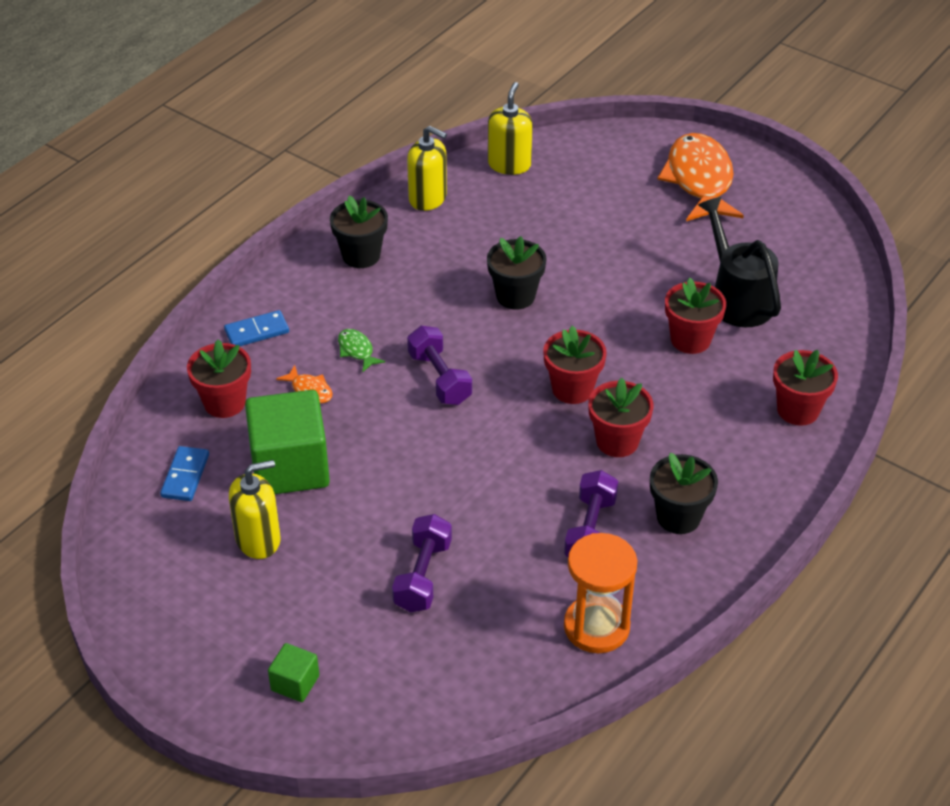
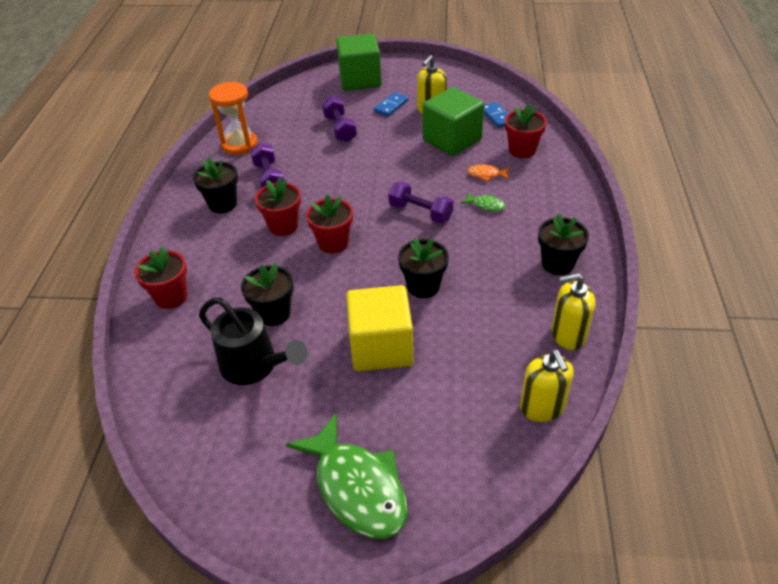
camera: 150 degrees right, 0 degrees up
(257, 331) = (555, 189): blue domino -> blue domino (391, 106)
(295, 683) = (360, 80): green cube -> green cube, size x2.17
(605, 262) = (381, 347): none -> yellow cube
(690, 340) = (273, 313): red flower pot -> black flower pot
(699, 180) = (357, 487): orange fish -> green fish

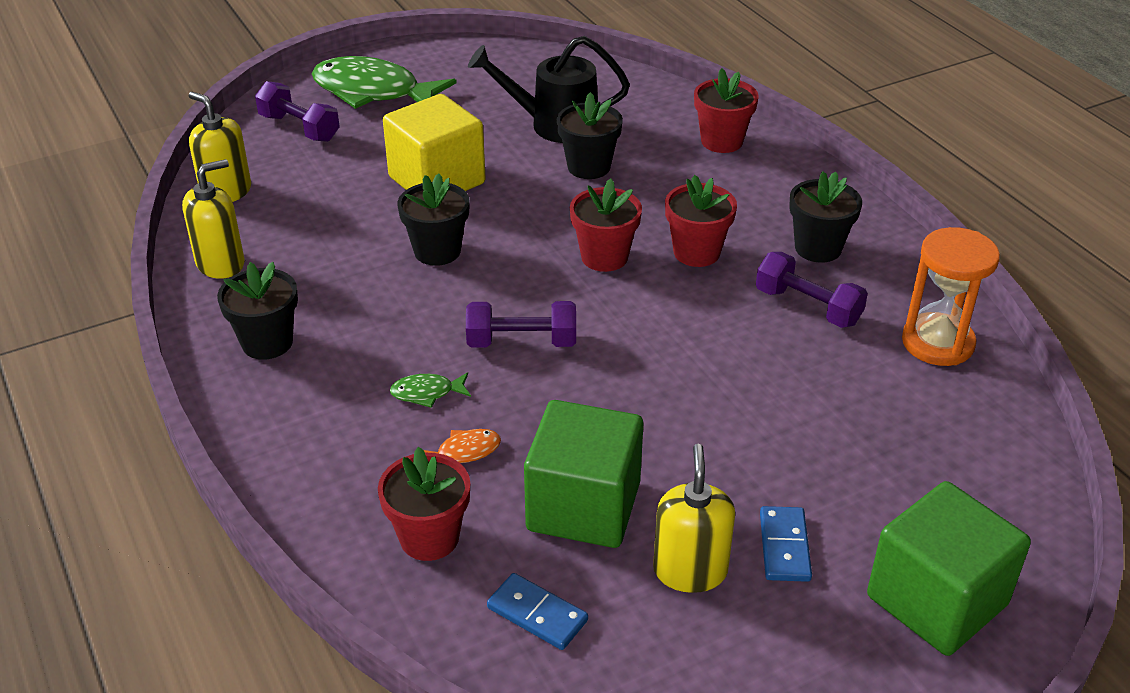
camera: 145 degrees right, 5 degrees down
(340, 129) = (815, 444): purple dumbbell -> purple dumbbell (299, 128)

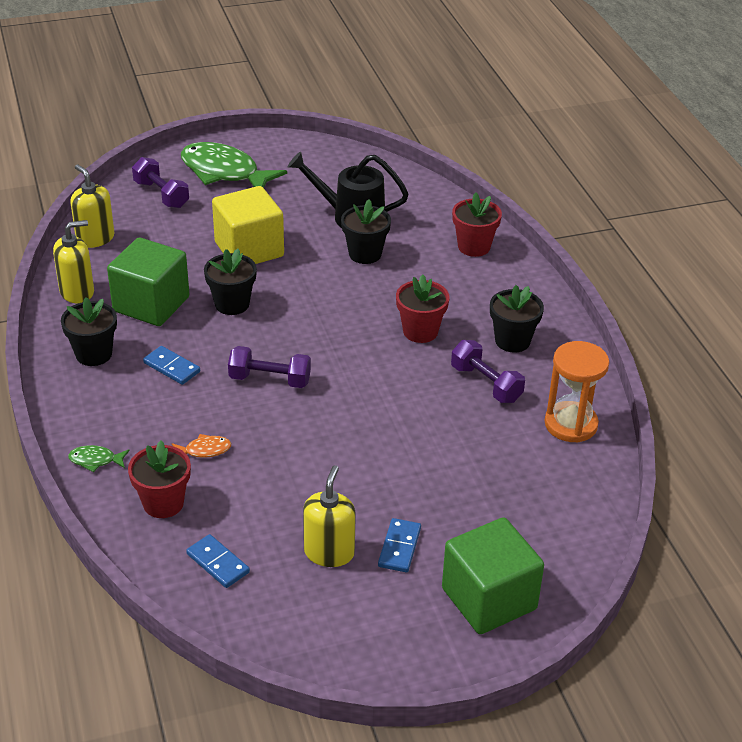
camera: 10 degrees right, 0 degrees up
(381, 345) = (171, 367): none -> blue domino
(427, 393) = (192, 406): green fish -> green fish (95, 460)
(583, 506) = (273, 499): green cube -> green cube (151, 304)
(604, 257) = (351, 325): red flower pot -> none

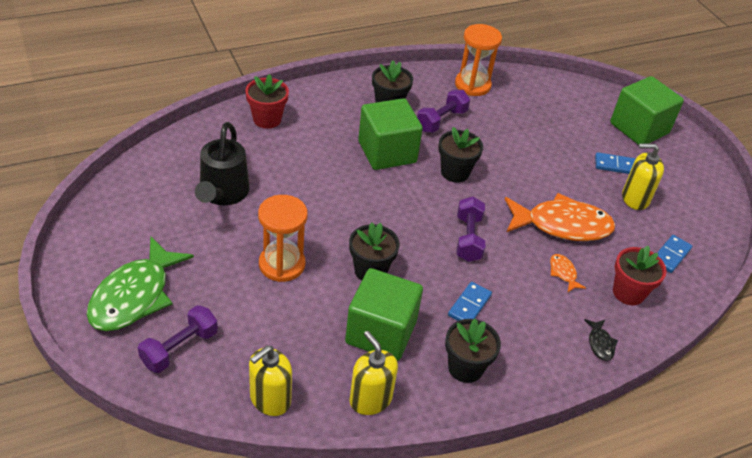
camera: 100 degrees left, 5 degrees up
(95, 460) = (600, 343): green fish -> black fish
(249, 249) = (282, 264): yellow cube -> orange hourglass
(284, 465) = (562, 225): none -> orange fish
(365, 254) = (283, 184): black flower pot -> black flower pot (455, 172)
(420, 331) = (387, 152): red flower pot -> green cube

